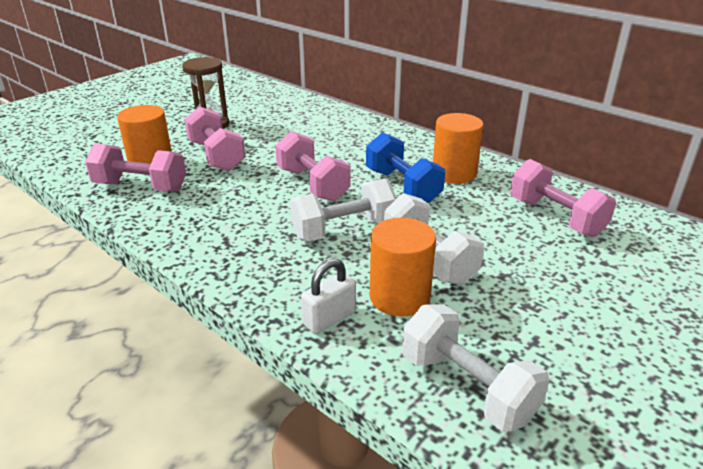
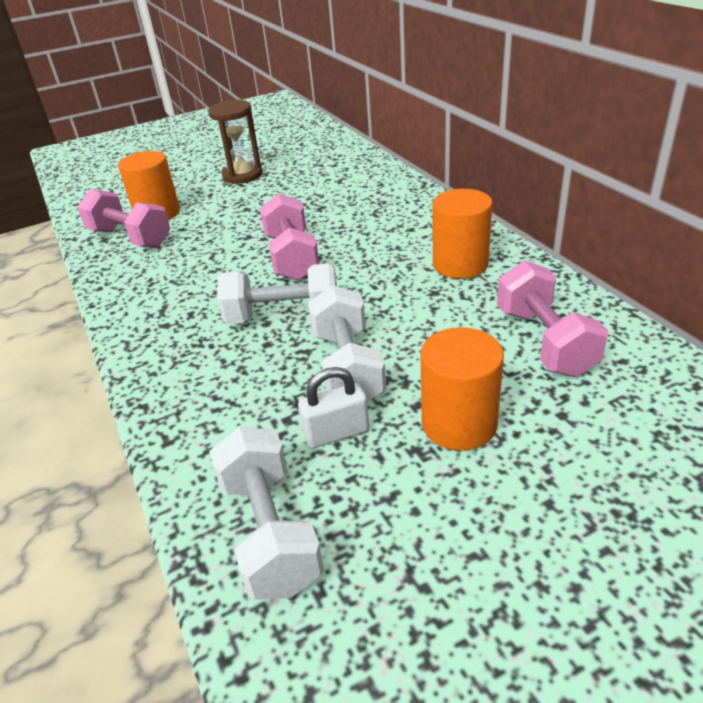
camera: 25 degrees right, 5 degrees up
(216, 156) = (222, 212): pink dumbbell -> none
(329, 318) = (193, 416): white padlock -> white padlock (336, 432)
(399, 297) = (281, 407): orange cylinder -> orange cylinder (459, 423)
(402, 186) = (386, 273): blue dumbbell -> none

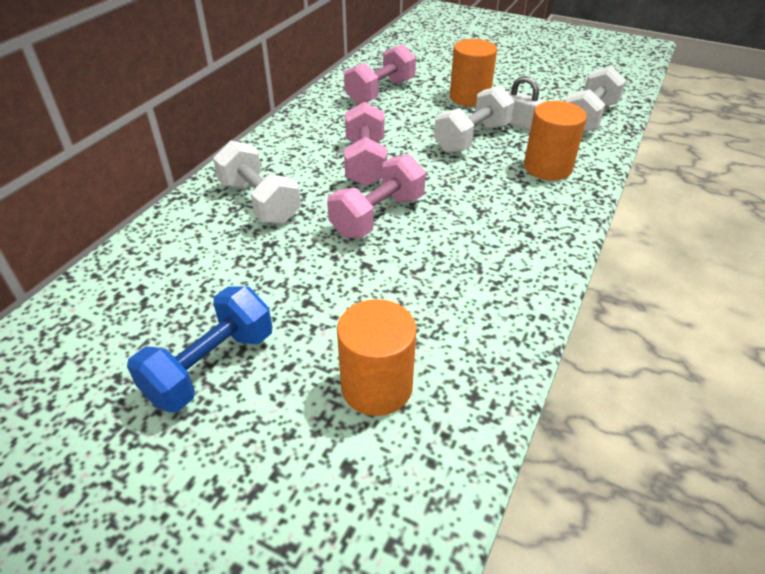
camera: 130 degrees left, 5 degrees up
(130, 238) = (449, 366): pink dumbbell -> pink dumbbell (365, 163)
(242, 175) = (210, 366): brown hourglass -> blue dumbbell
(283, 316) = (455, 182): white dumbbell -> white dumbbell (259, 202)
(460, 264) = (320, 136): orange cylinder -> orange cylinder (547, 167)

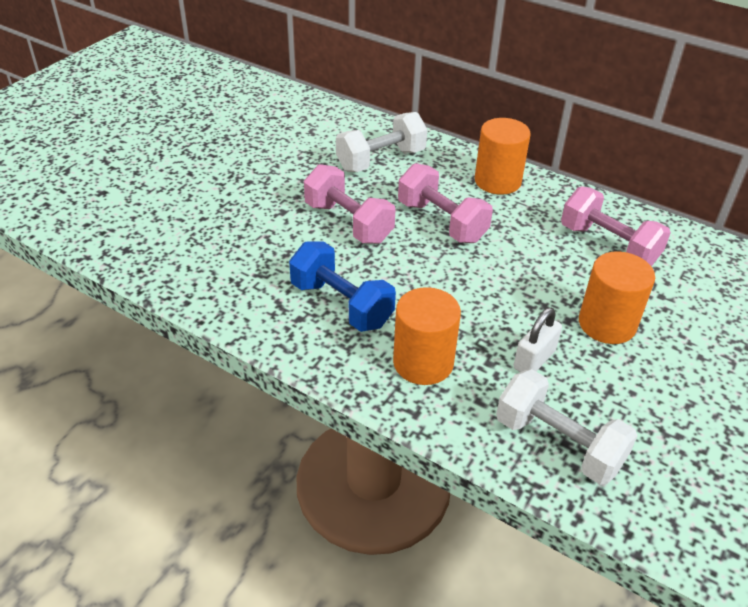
camera: 95 degrees right, 0 degrees up
(210, 366) = (202, 144): blue dumbbell -> blue dumbbell (341, 304)
(365, 163) = (441, 222): pink dumbbell -> pink dumbbell turned 45 degrees clockwise
(376, 386) = (155, 207): orange cylinder -> orange cylinder (497, 181)
(472, 138) = (494, 308): white dumbbell -> none

